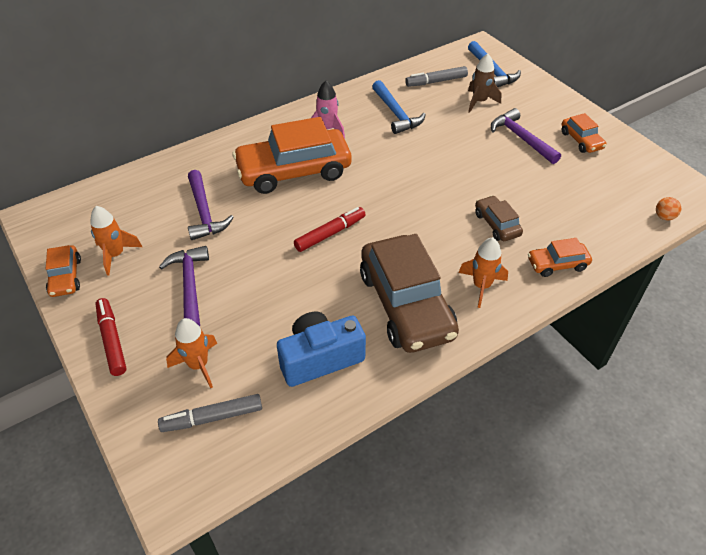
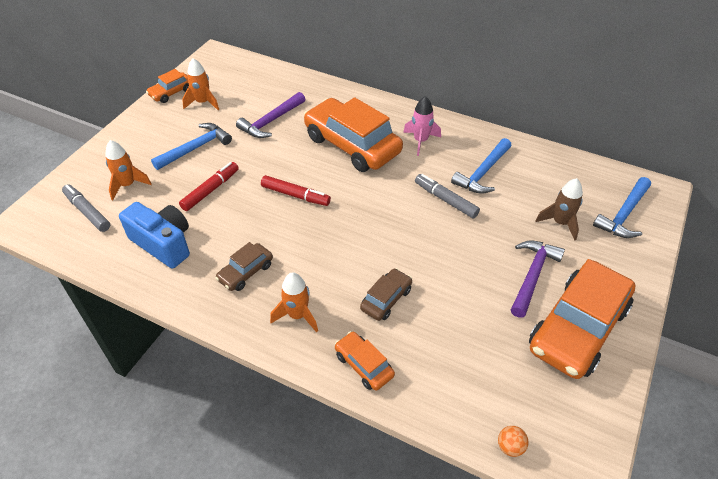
camera: 60 degrees right, 0 degrees up
(112, 340) = (129, 137): red marker -> red marker (210, 190)
(190, 285) = (196, 148): purple hammer -> blue hammer
(406, 304) = (246, 272): brown car -> brown car, size x0.47
(436, 81) = (559, 180): grey marker -> grey marker (445, 200)
(581, 140) = (578, 328): orange car -> orange car, size x2.12

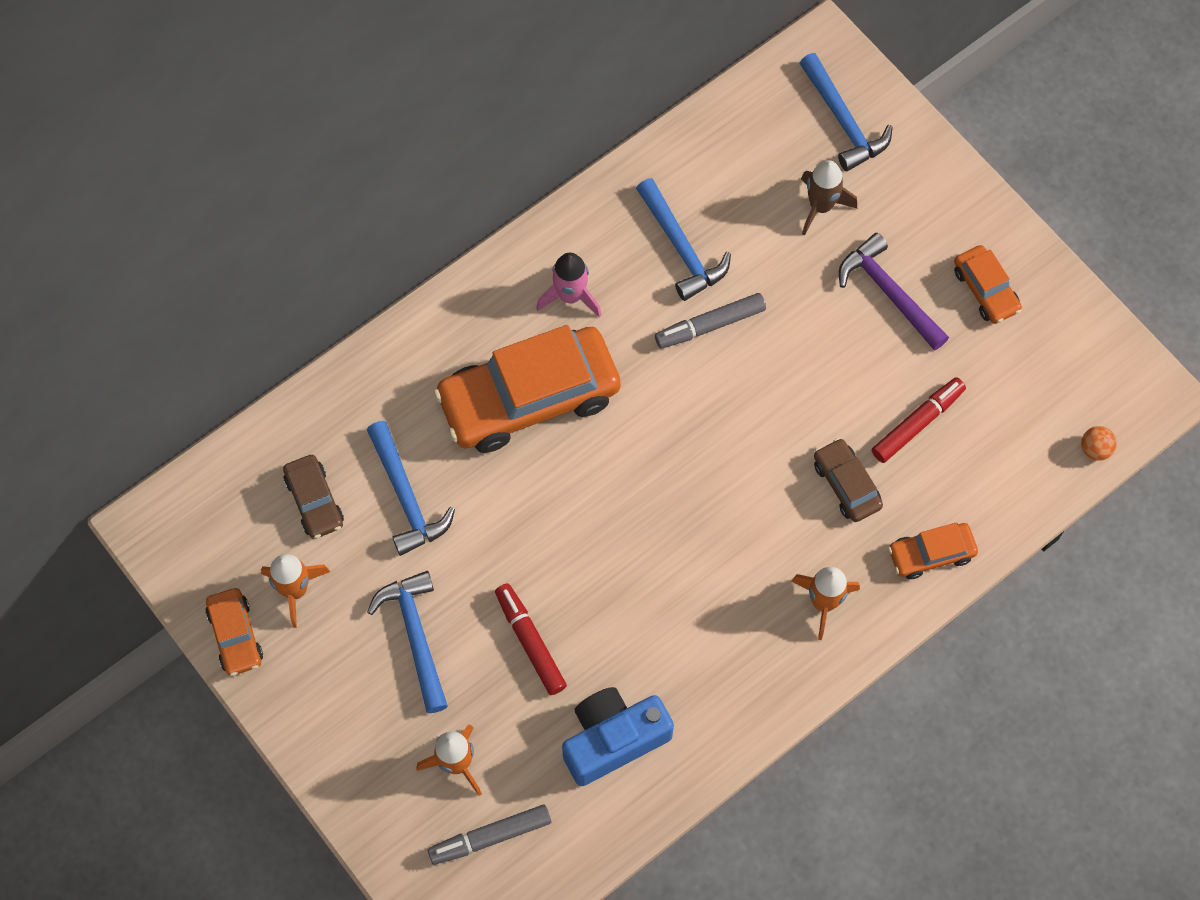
camera: 65 degrees left, 20 degrees up
(246, 272) = (720, 643): brown car -> brown car (314, 501)
(271, 121) = (406, 497): purple hammer -> blue hammer
(295, 195) = (601, 523): red marker -> red marker (917, 423)
(578, 328) = (985, 290): orange car -> orange car, size x0.47

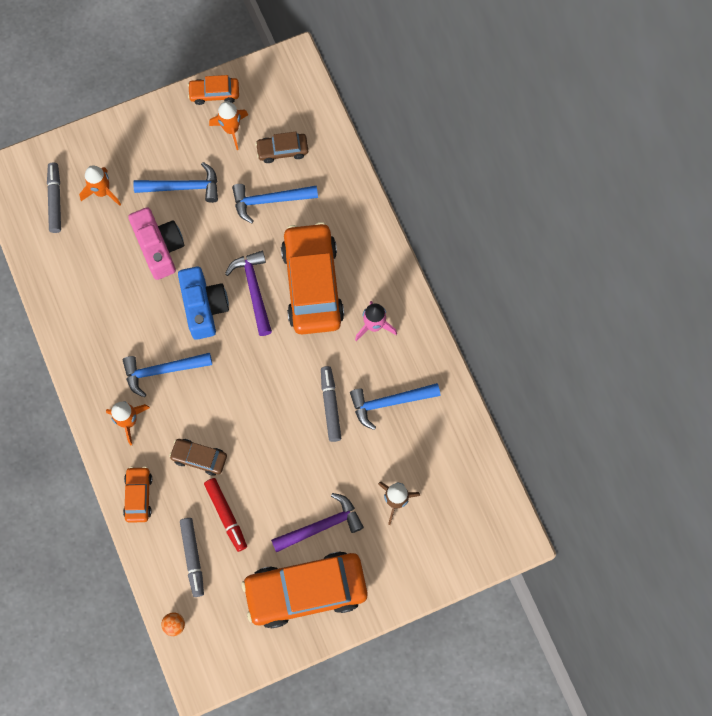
camera: 105 degrees right, 5 degrees up
(530, 642) = (159, 248): red marker -> pink camera
(561, 480) = (254, 289): none -> purple hammer
(613, 739) = (87, 279): blue camera -> blue camera (204, 307)
(843, 121) = (455, 535): blue hammer -> blue hammer (162, 371)
(846, 484) = (199, 458): brown car -> brown car turned 150 degrees counterclockwise
(985, 290) = (306, 591): orange car -> orange car, size x2.12
(993, 451) = (193, 557): none -> grey marker

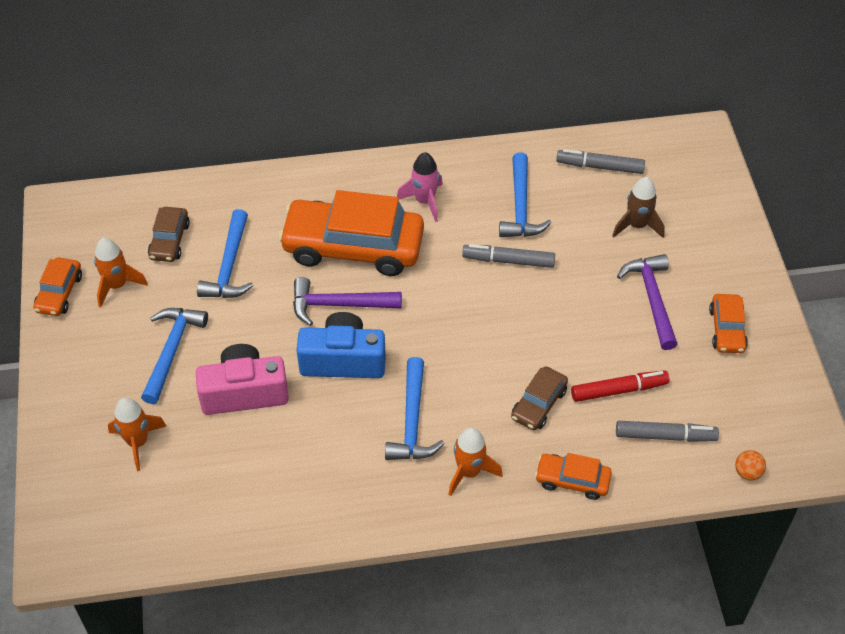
camera: 75 degrees left, 20 degrees down
(55, 200) = (124, 501): grey marker -> grey marker (599, 167)
(306, 591) = (727, 329): orange car -> orange car, size x0.47

